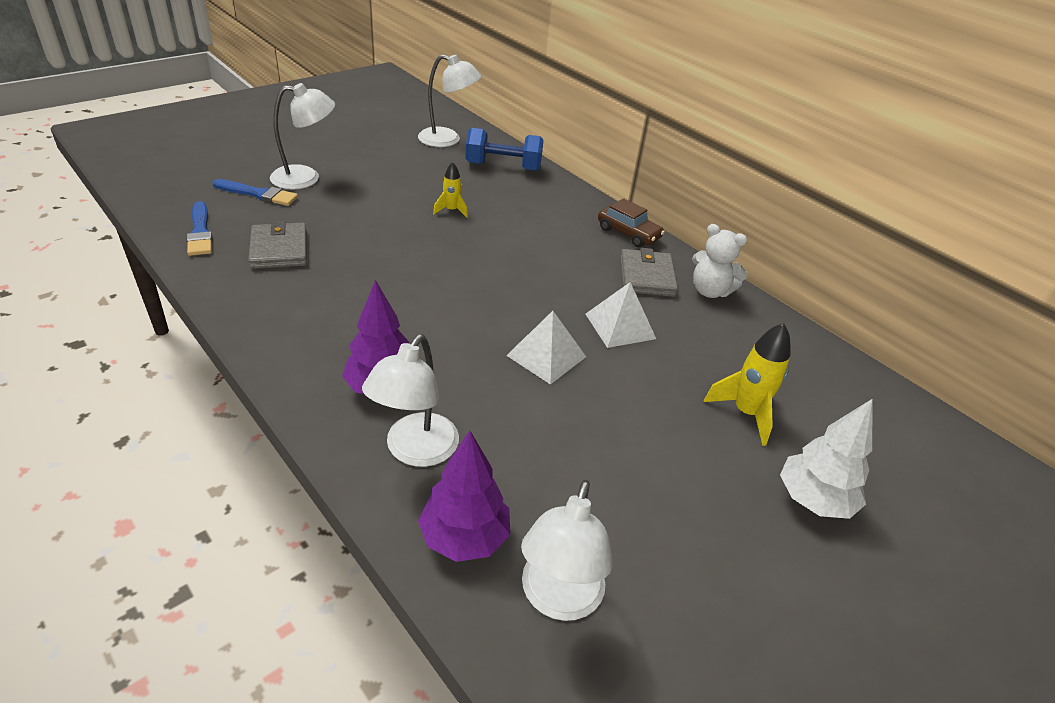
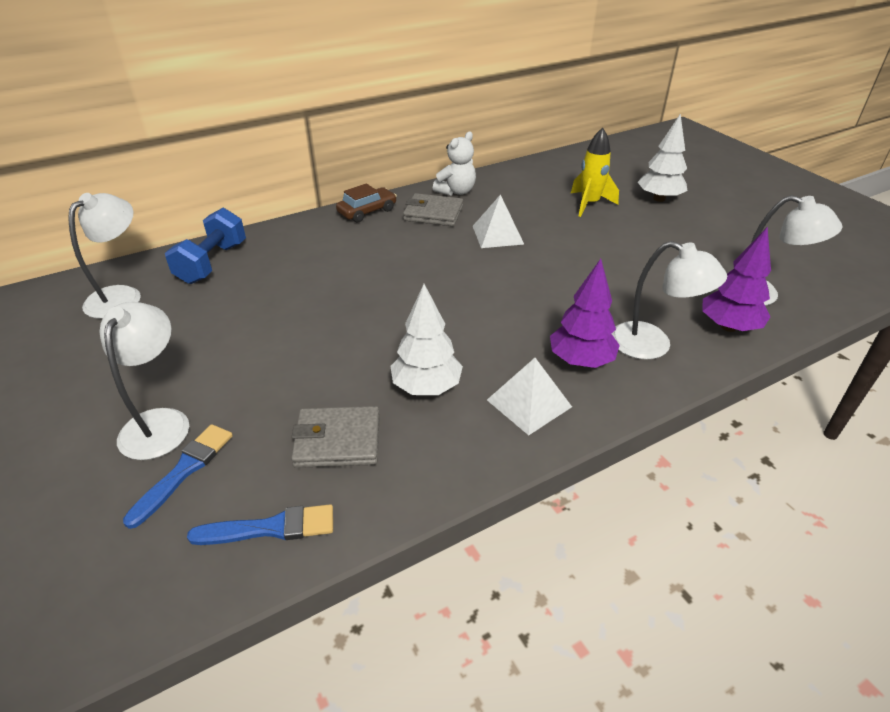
camera: 75 degrees left, 0 degrees up
(341, 288) = (426, 387): none -> white tree
(451, 210) = (293, 304): yellow rocket -> none
(546, 356) = (535, 272): white pyramid -> white pyramid (529, 403)

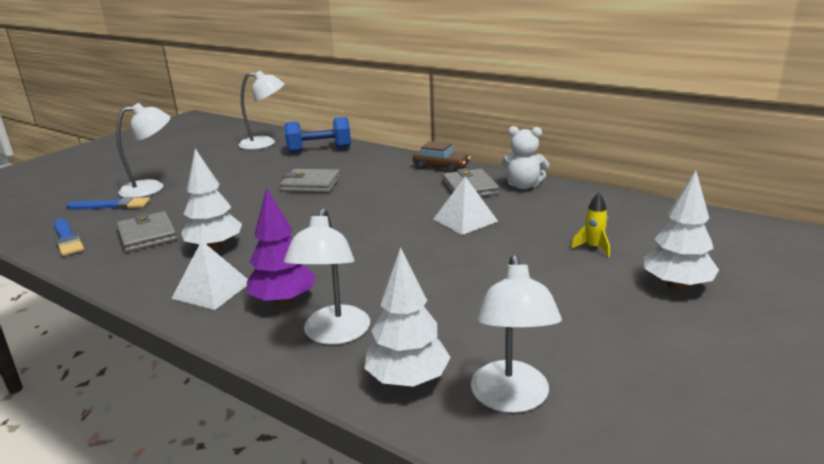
camera: 65 degrees right, 15 degrees down
(318, 291) = (311, 184): none -> grey wallet
(589, 204) = (593, 248): yellow rocket -> yellow rocket, size x0.61
(728, 327) = (407, 380): purple tree -> white tree

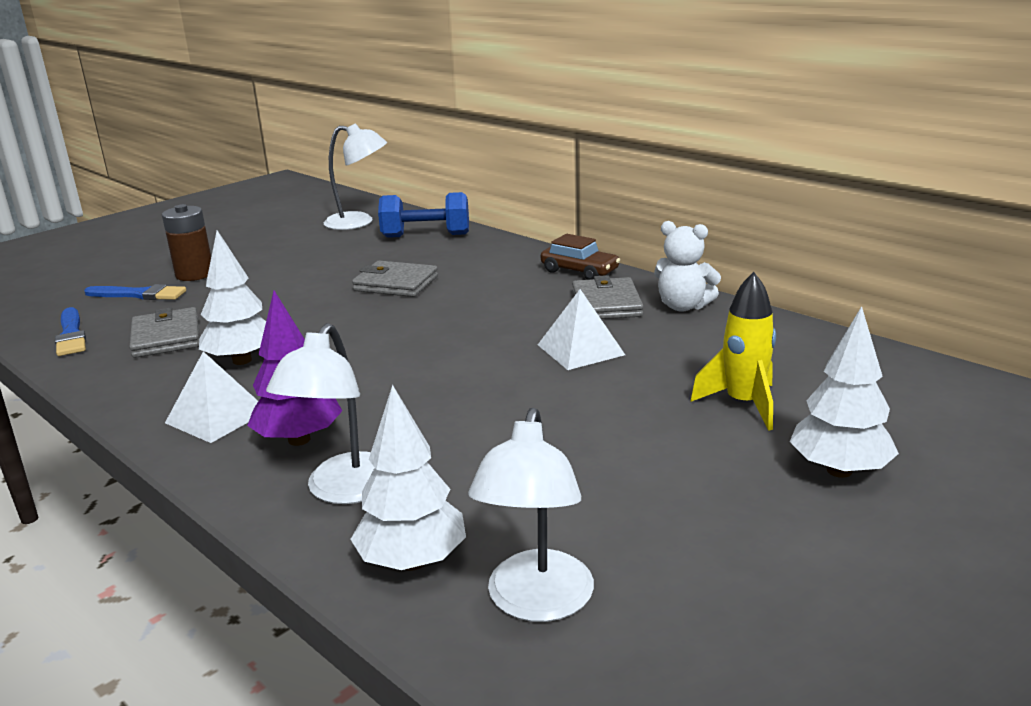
camera: 10 degrees right, 0 degrees up
(151, 188) = (195, 274): white lamp -> brown battery
(593, 248) = (743, 404): yellow rocket -> yellow rocket, size x1.64

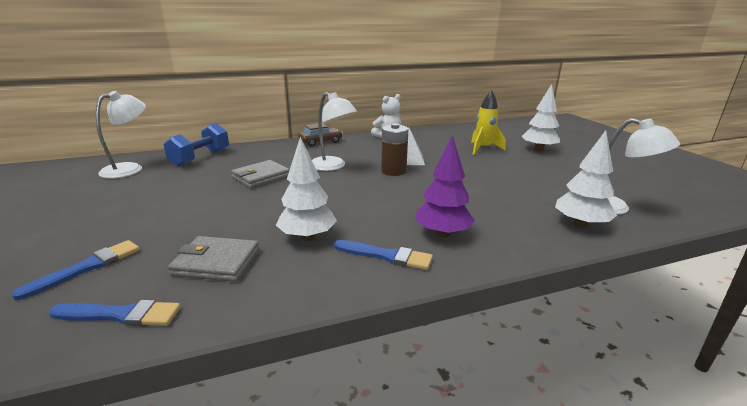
camera: 65 degrees left, 0 degrees up
(195, 274) = (95, 236): brown battery -> brown battery (393, 171)
(217, 416) = (386, 256): white pyramid -> blue brush
(344, 491) = (509, 230): white lamp -> white lamp (332, 166)
(606, 304) = (366, 146): grey wallet -> none

